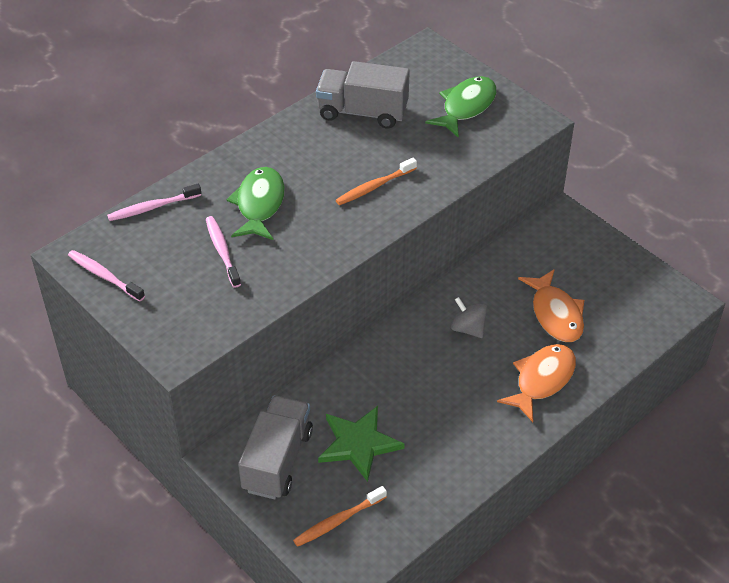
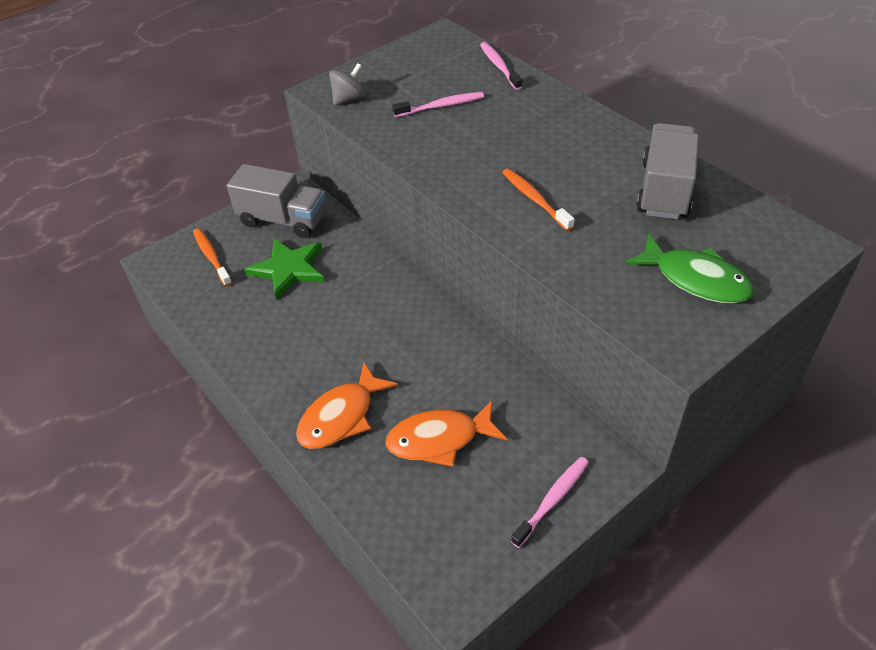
camera: 95 degrees right, 0 degrees up
(104, 276) = (415, 50): pink toothbrush -> pink toothbrush (552, 500)
(259, 204) = (504, 124): green fish -> none
(468, 328) = (422, 355): grey spinning top -> grey spinning top (349, 99)
(542, 380) = (341, 416): orange fish -> orange fish turned 90 degrees clockwise

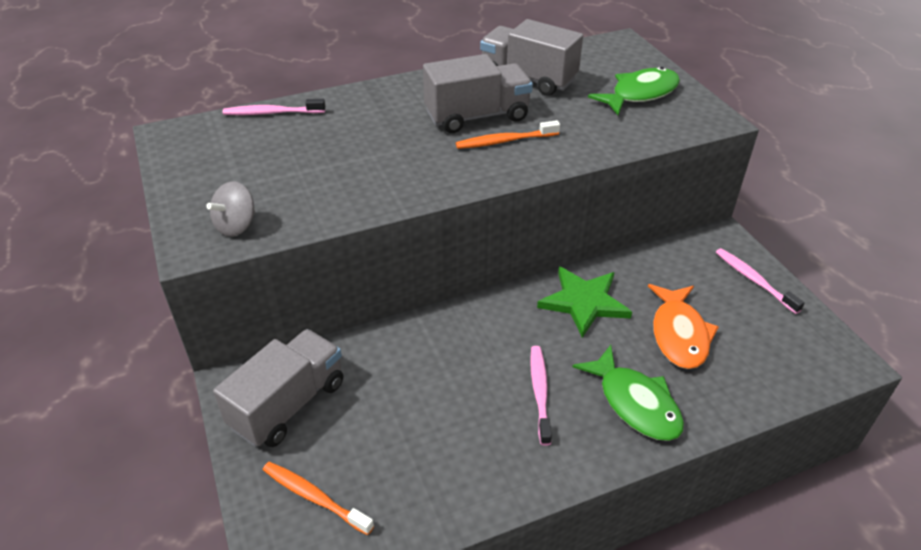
camera: 75 degrees left, 5 degrees down
(211, 257) = (314, 497): orange toothbrush -> orange toothbrush turned 45 degrees clockwise
(289, 269) = (386, 413): green star -> green star (584, 302)
(341, 416) = (635, 403): orange fish -> green fish
(349, 99) = (236, 226): grey spinning top -> grey spinning top turned 120 degrees counterclockwise
(441, 106) = (311, 163): pink toothbrush -> pink toothbrush (540, 392)
(567, 173) = (477, 116): none -> grey truck

